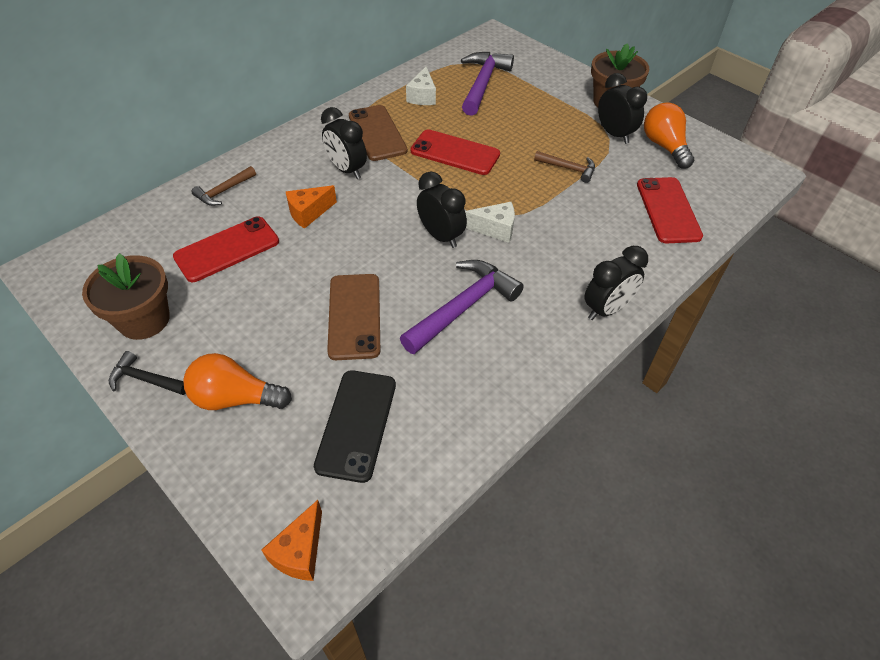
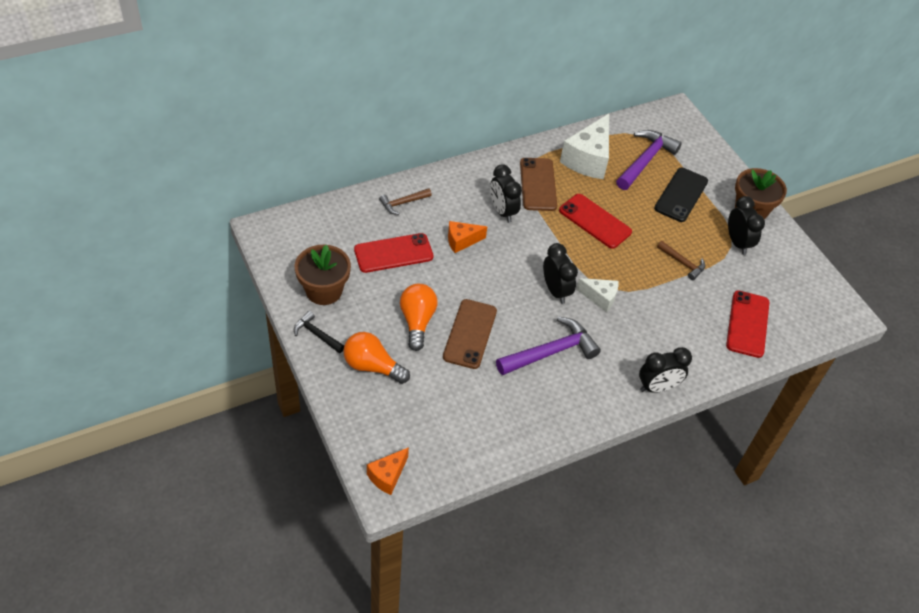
camera: 15 degrees right, 0 degrees up
(356, 424) = (447, 410): black phone -> black phone (681, 195)
(422, 96) = (588, 159): white cheese -> white cheese, size x1.83
(664, 146) = (775, 267): orange light bulb -> orange light bulb (417, 321)

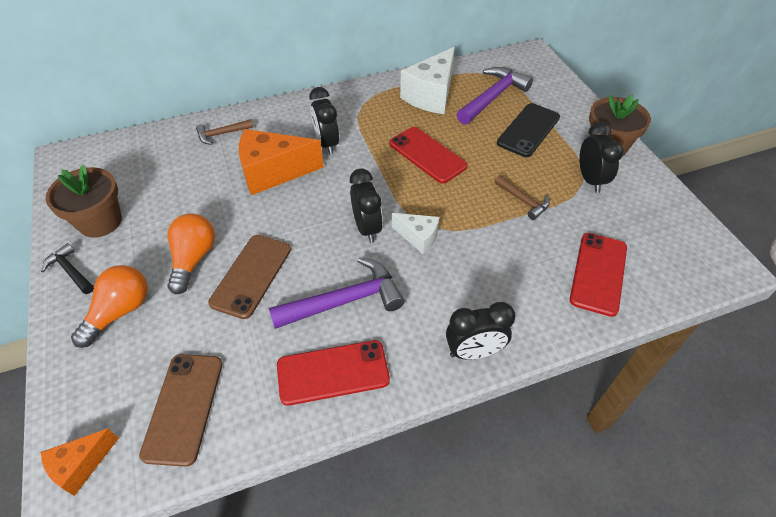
camera: 10 degrees right, 0 degrees up
(372, 366) = (120, 312): orange light bulb -> orange light bulb turned 90 degrees clockwise
(393, 253) = (193, 183): red phone -> red phone (333, 372)
(461, 241) = (273, 172): orange cheese -> orange cheese, size x1.83
(538, 184) = (372, 118): brown phone -> brown phone (183, 407)

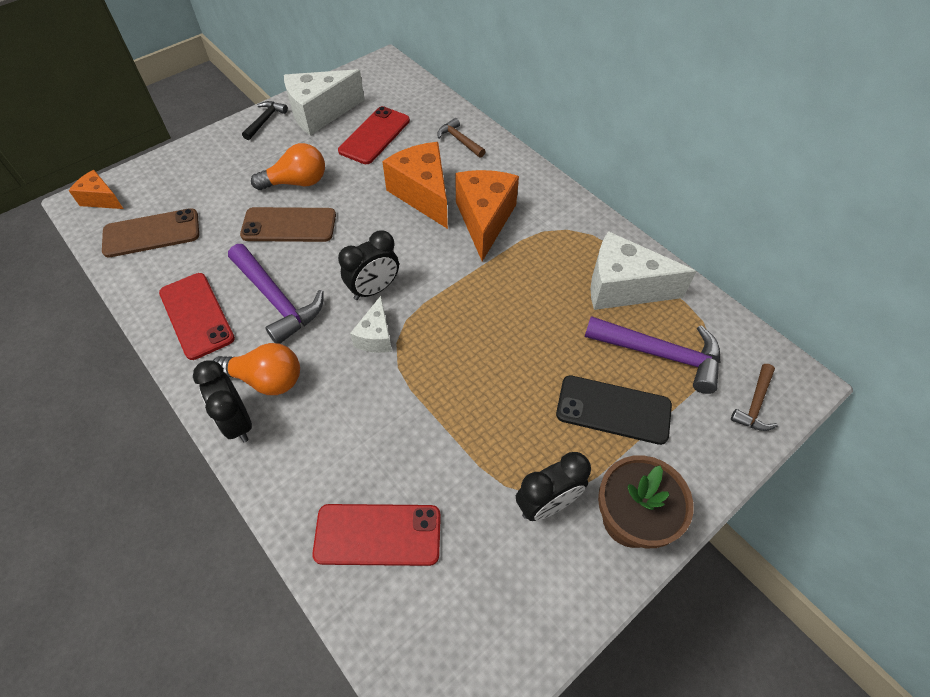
camera: 70 degrees right, 5 degrees up
(100, 221) = (320, 113): brown flower pot -> white cheese
(120, 312) = (232, 163): orange light bulb -> orange light bulb (266, 379)
(327, 144) = (484, 220): black clock -> orange cheese
(427, 155) = (509, 311): red phone -> red phone (374, 135)
(523, 200) = (473, 427): brown hammer -> brown hammer (755, 404)

